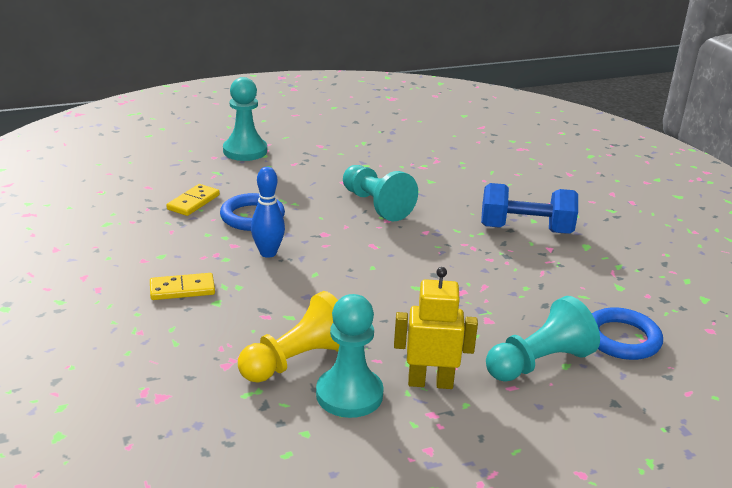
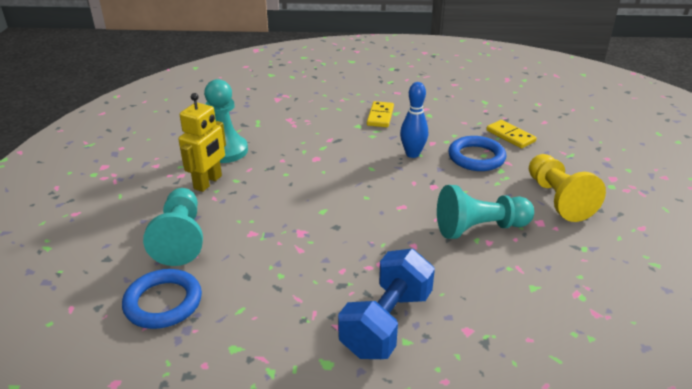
camera: 115 degrees right, 5 degrees up
(245, 151) = (621, 176): turquoise pawn -> none
(298, 361) = (273, 141): yellow pawn -> yellow pawn (558, 199)

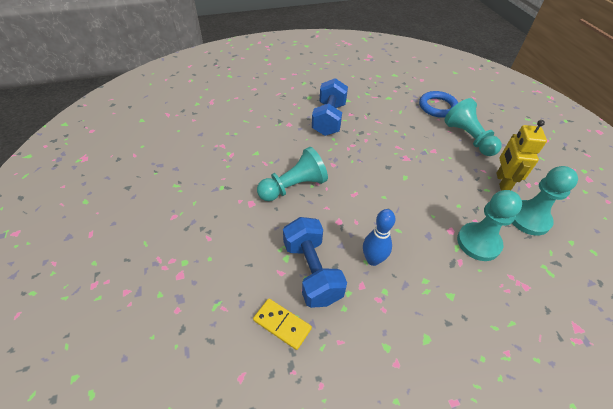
camera: 160 degrees right, 15 degrees up
(298, 146) = (478, 242): none -> turquoise pawn
(380, 116) = (439, 323): yellow domino -> none
(476, 157) = (312, 271): blue ring -> blue dumbbell
(558, 199) = (235, 231): yellow pawn -> none

